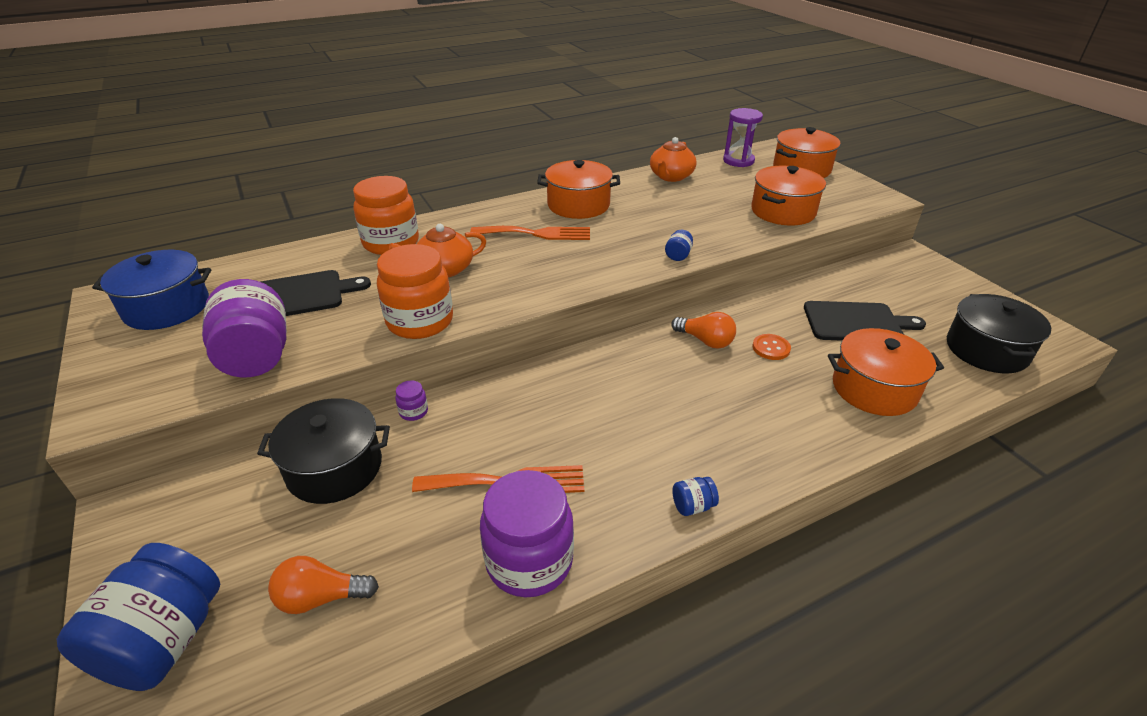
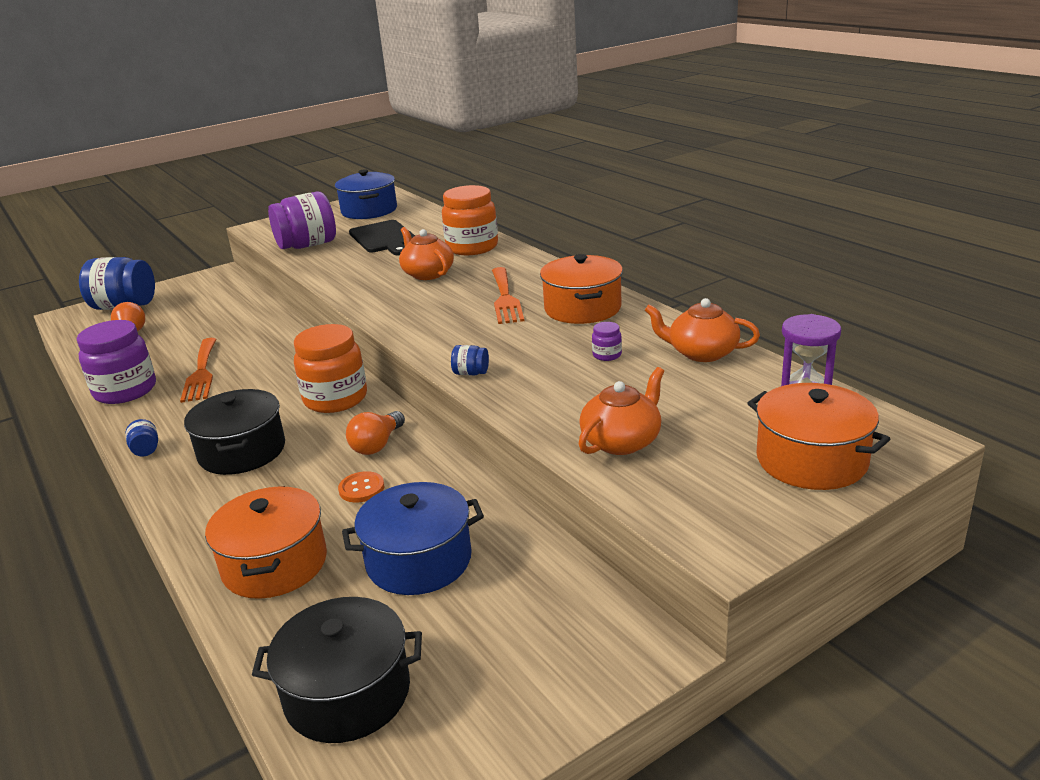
camera: 85 degrees right, 10 degrees down
(334, 468) = (236, 315): black pot -> black pot (242, 451)
(413, 412) = (288, 327): purple jar -> purple jar (607, 355)
(420, 321) = (345, 280): orange jar -> orange jar (335, 399)
(783, 211) = (622, 441): orange pot -> orange teapot
(856, 322) = (419, 560): black cutting board -> blue pot

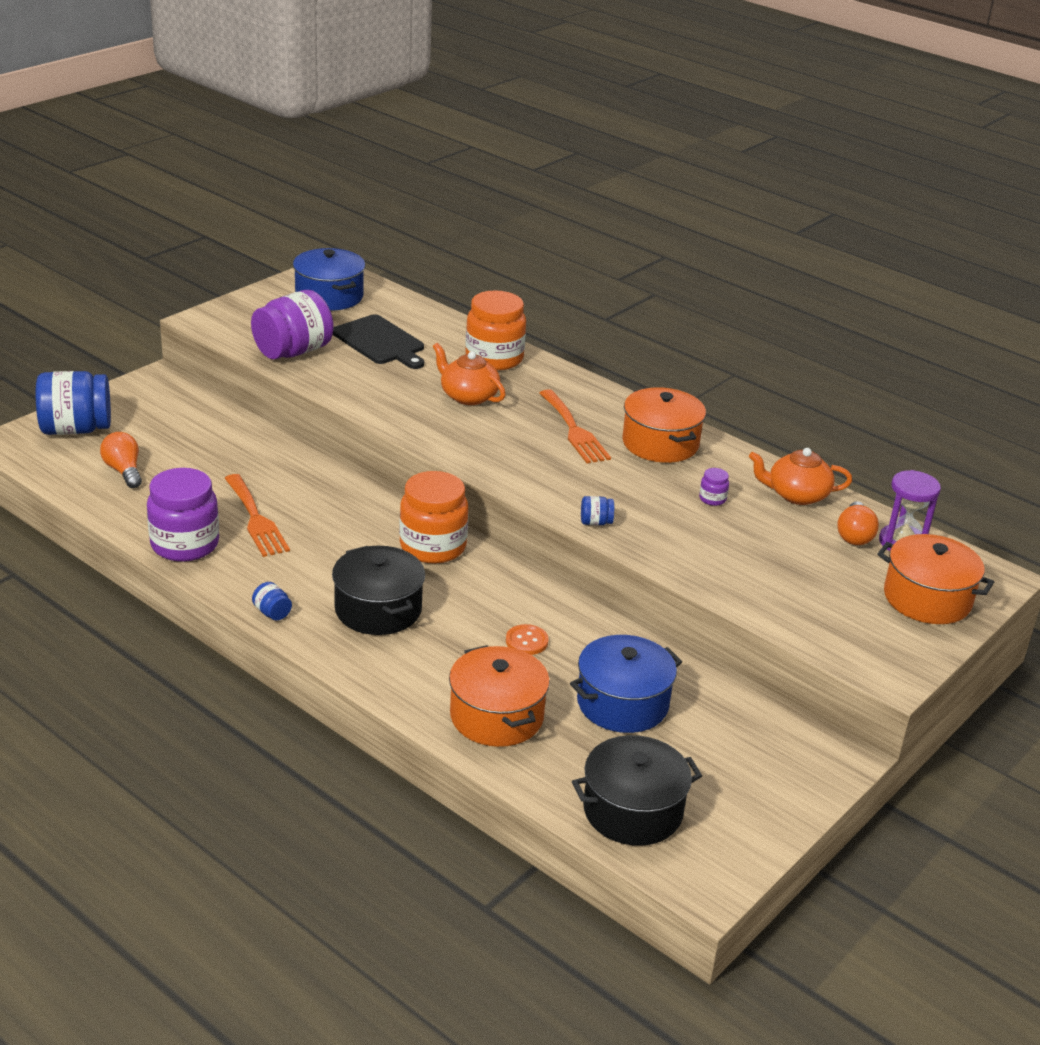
camera: 20 degrees left, 5 degrees up
(377, 445) = (511, 596): orange light bulb -> orange light bulb (854, 535)
(622, 441) = (770, 588): orange teapot -> none

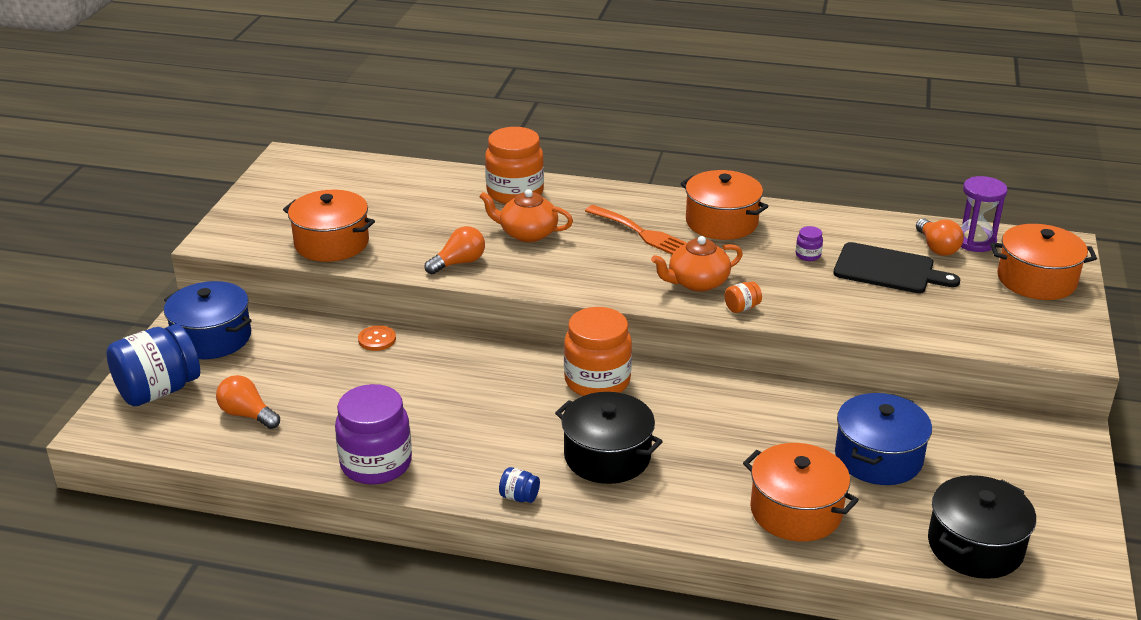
camera: 25 degrees left, 0 degrees up
(256, 519) = (418, 415): orange fork -> none
(293, 351) = (331, 243): purple jar -> orange pot
(329, 296) = (313, 181): blue pot -> blue pot (212, 338)
(380, 342) = (402, 209): black cutting board -> black cutting board (888, 269)
(382, 401) = (459, 263): none -> orange light bulb
(526, 641) = (754, 435): orange button -> orange button (377, 339)
(595, 522) = (742, 308): blue jar -> orange jar
(796, 495) = (864, 229): orange teapot -> orange teapot (697, 282)

